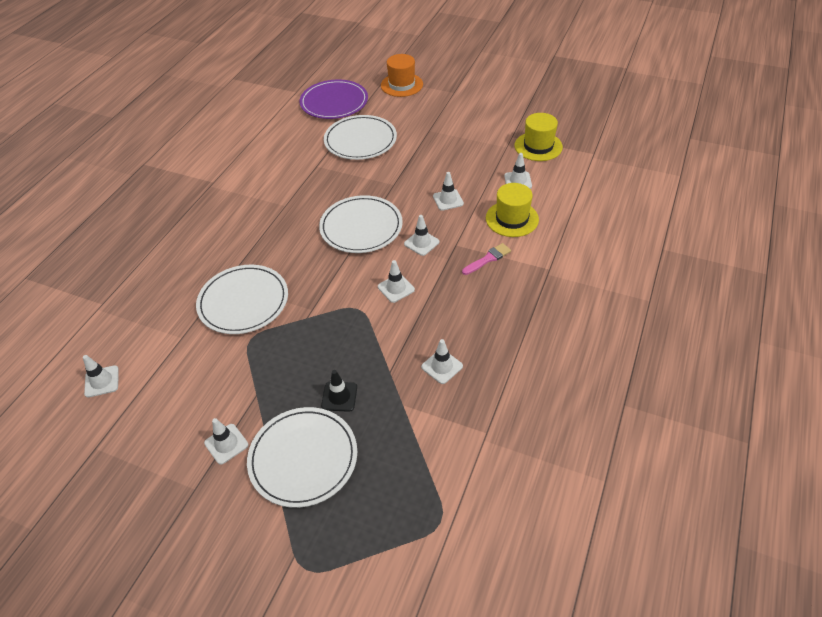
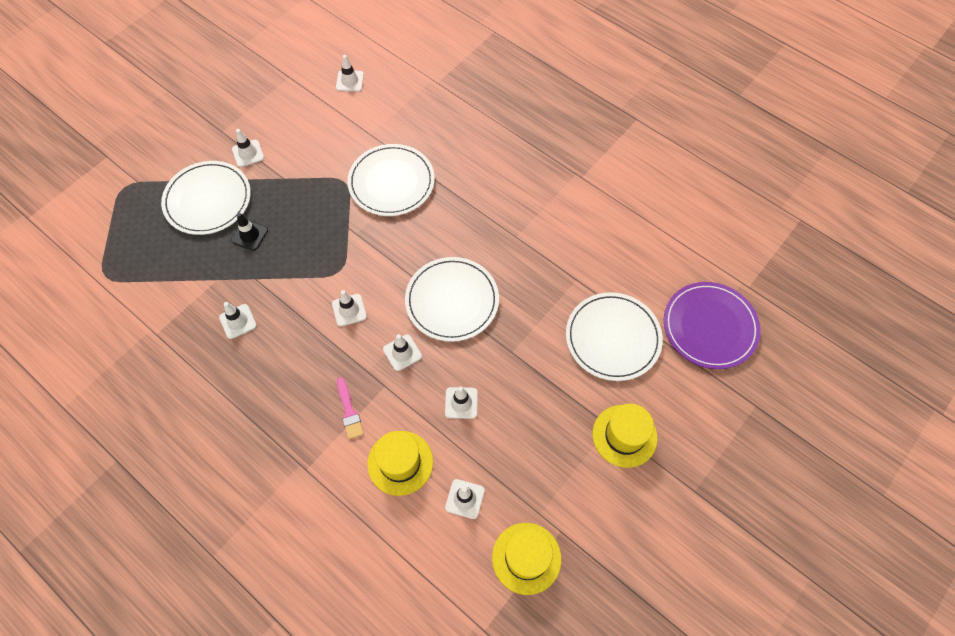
camera: 105 degrees right, 15 degrees up
(401, 85) = (733, 424): orange hat -> none
(432, 123) = (624, 436): none -> yellow hat

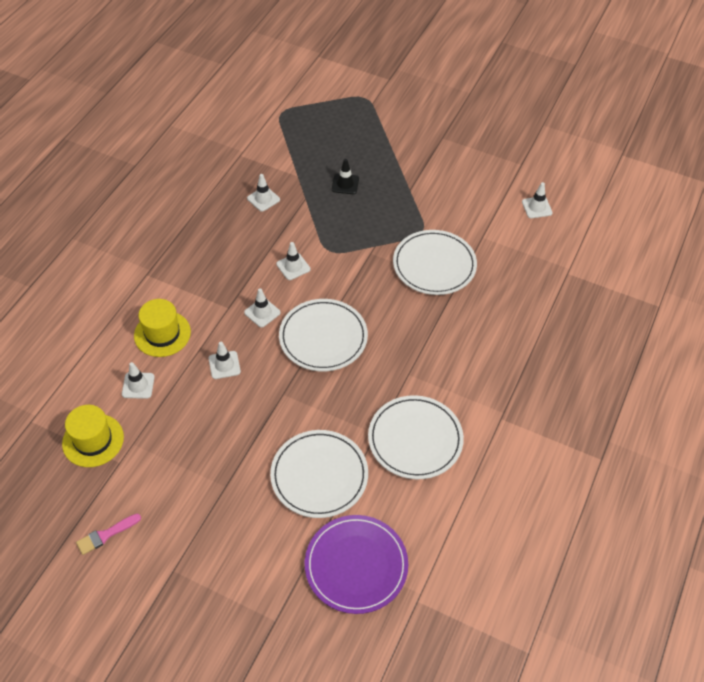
camera: 75 degrees right, 10 degrees down
(208, 200) = (370, 149): white plate -> white plate (415, 439)
(248, 153) = (426, 160): white traffic cone -> none
(349, 411) = (200, 289): pink brush -> pink brush (106, 535)
(624, 436) = (218, 500): yellow hat -> none

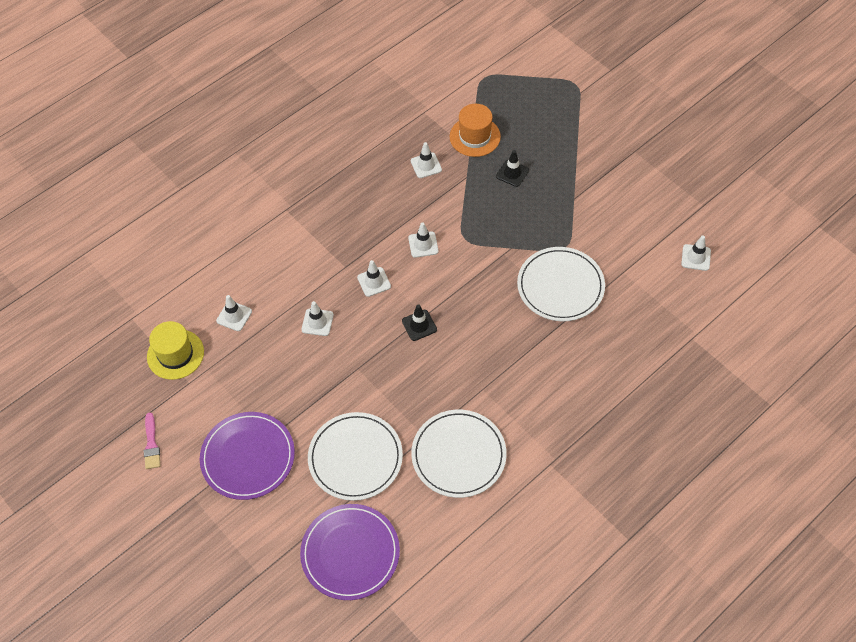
camera: 25 degrees right, 5 degrees up
(106, 535) = (151, 444): pink brush -> pink brush turned 90 degrees counterclockwise
(162, 334) = (275, 273): yellow hat -> none
(212, 512) = (248, 457): none -> purple plate
(296, 163) = (475, 137): none -> orange hat
(323, 337) = (419, 325): white plate -> black traffic cone

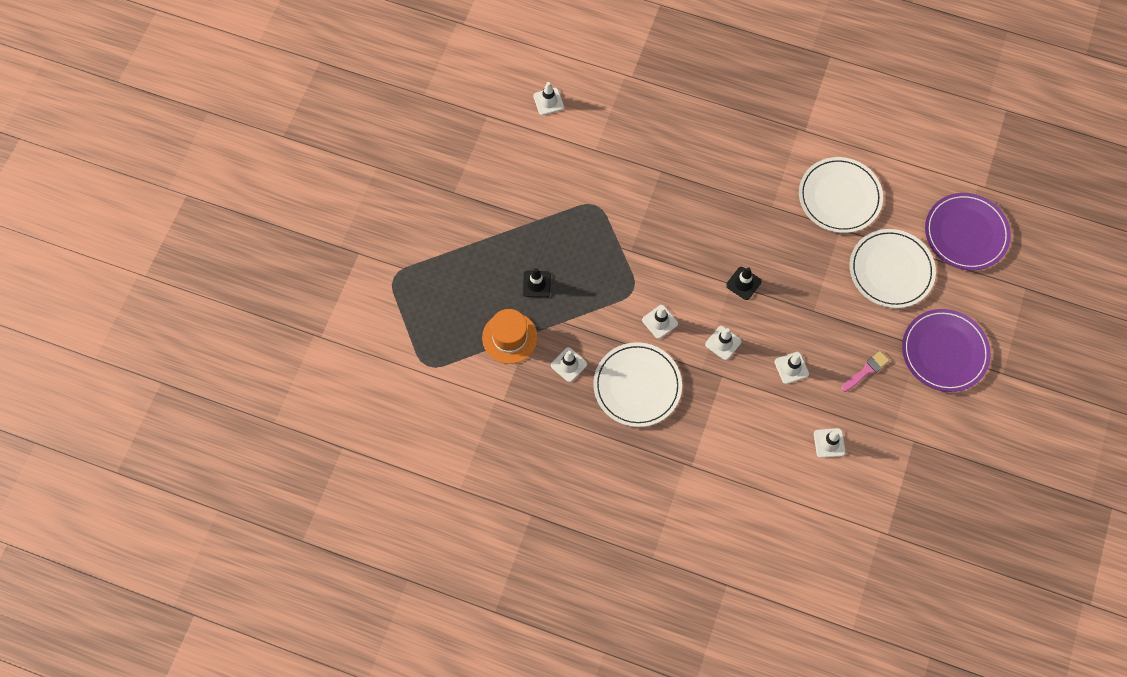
camera: 120 degrees left, 10 degrees up
(151, 444) = (985, 435): pink brush -> pink brush (866, 371)
(175, 354) = (896, 470): yellow hat -> none
(560, 286) = (638, 191): white plate -> white plate (637, 386)

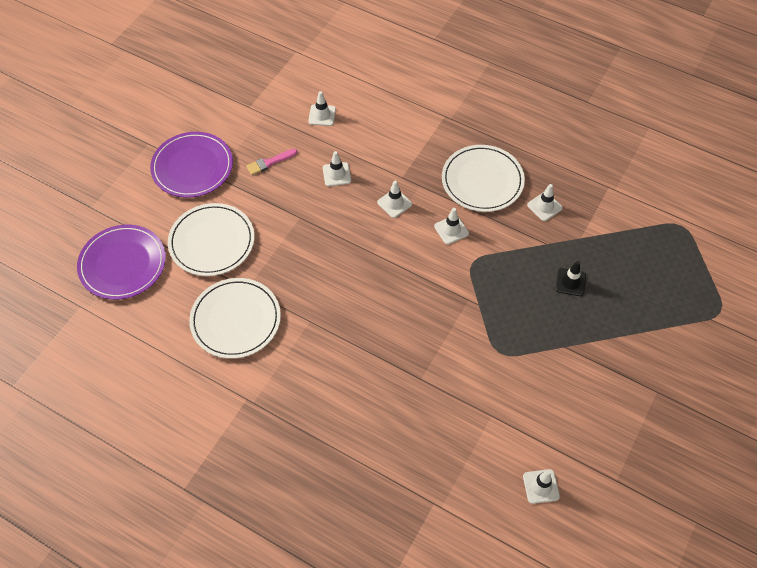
camera: 170 degrees left, 10 degrees down
(509, 337) = (600, 237): orange hat -> none
(743, 283) = (361, 251): black traffic cone -> none

